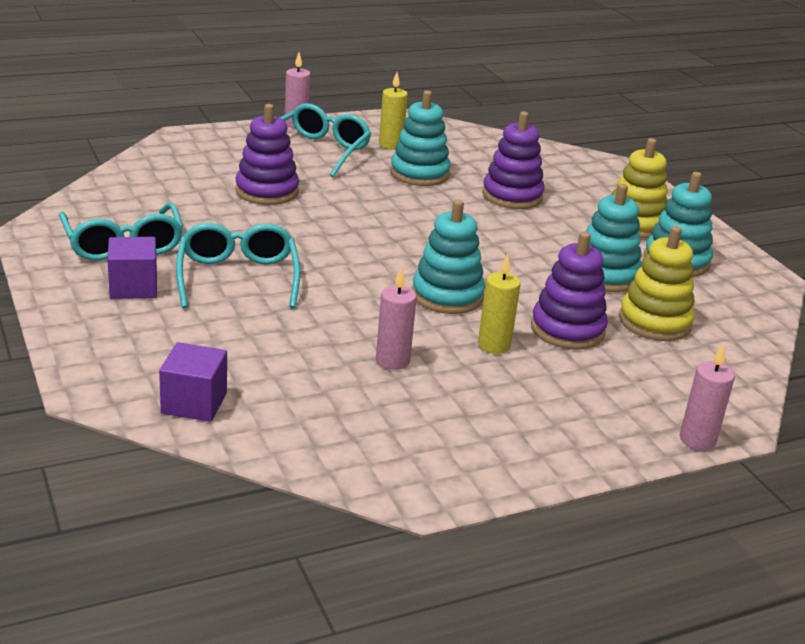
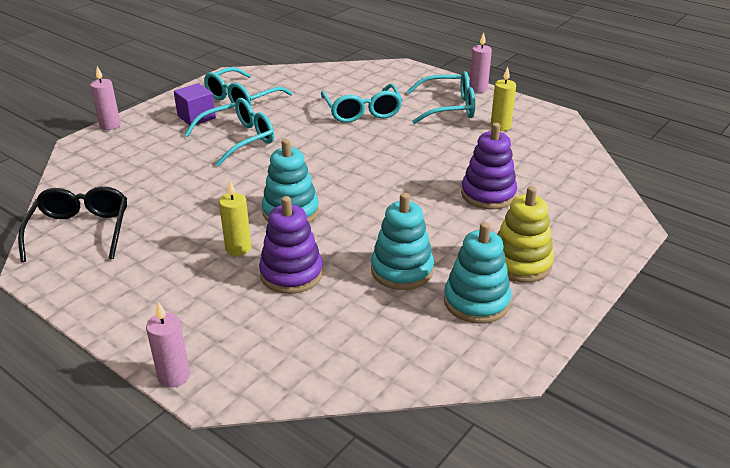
camera: 65 degrees right, 5 degrees up
(194, 403) = (88, 172): purple cube -> none
(267, 191) = (362, 112): purple stacking toy -> turquoise glasses
(353, 440) = (80, 230): none -> black glasses
(392, 361) = (183, 217): pink candle -> pink candle (110, 125)
(419, 174) = (469, 149): turquoise stacking toy -> none
(654, 322) = (347, 313): yellow stacking toy -> none

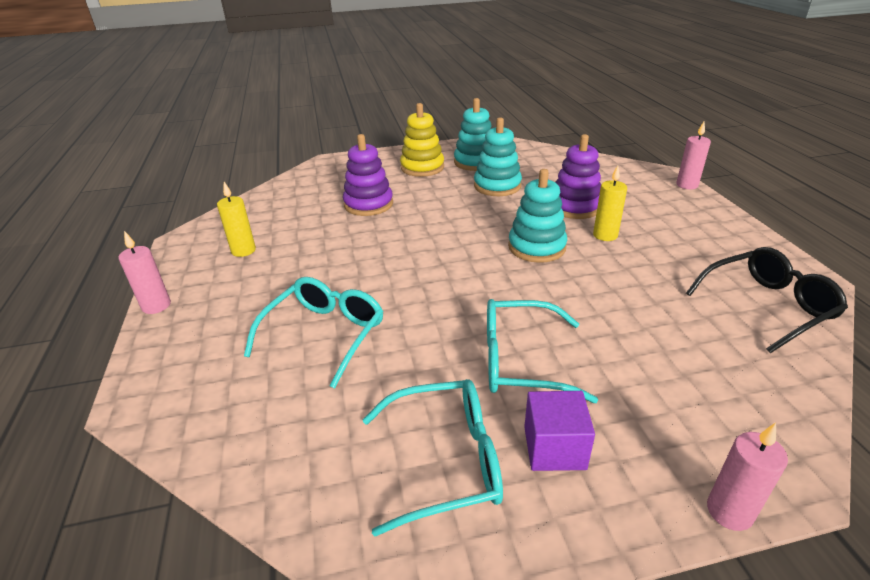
camera: 140 degrees left, 0 degrees up
(80, 230) = (767, 306): black glasses -> black glasses turned 150 degrees counterclockwise
(449, 107) = (236, 294): turquoise glasses -> none

